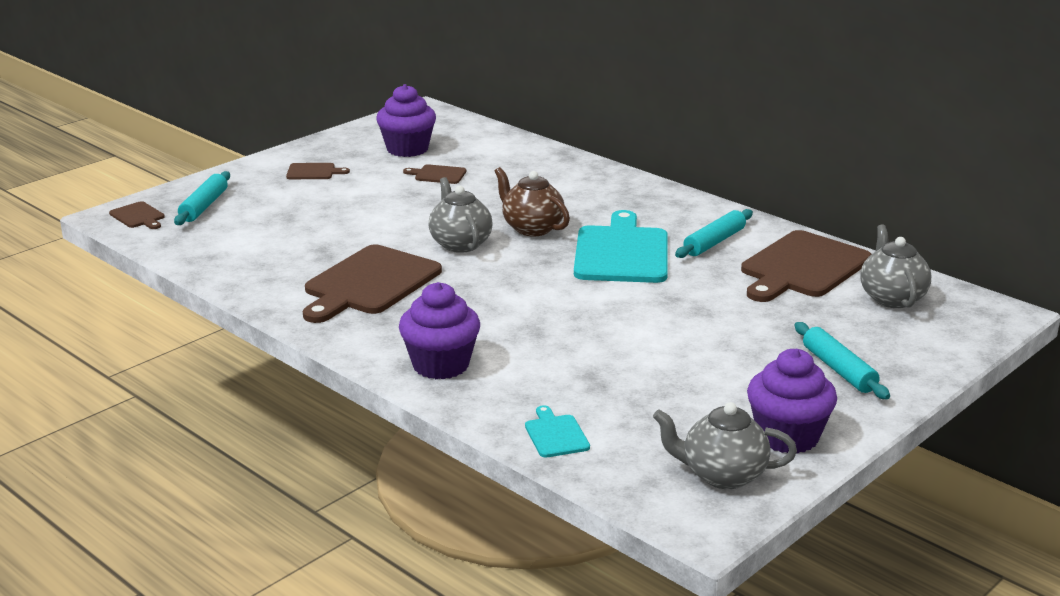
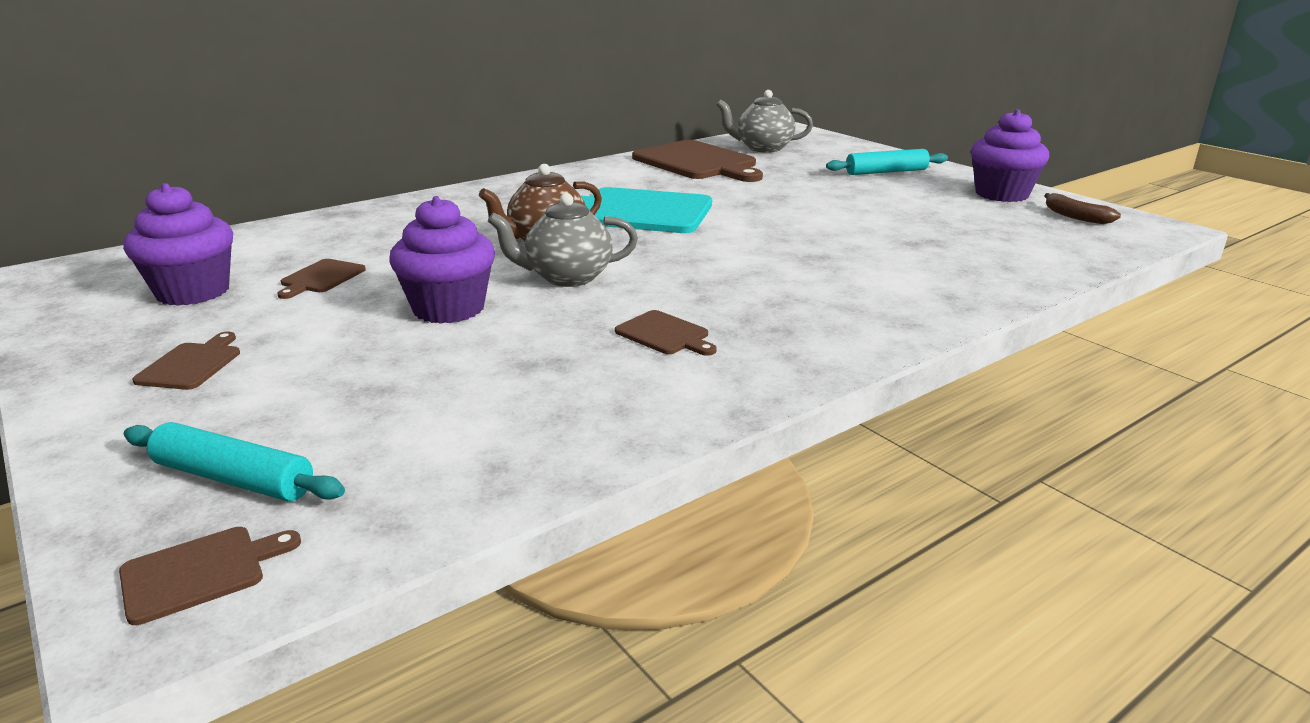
camera: 80 degrees left, 0 degrees up
(369, 283) = (665, 334): brown cutting board -> brown cutting board, size x0.45
(440, 365) = (901, 304): purple cupcake -> purple cupcake (449, 309)
(556, 434) = (1037, 263): turquoise cutting board -> none
(714, 242) = (630, 181): turquoise rolling pin -> none
(722, 475) = (1075, 216): grey teapot -> brown banana

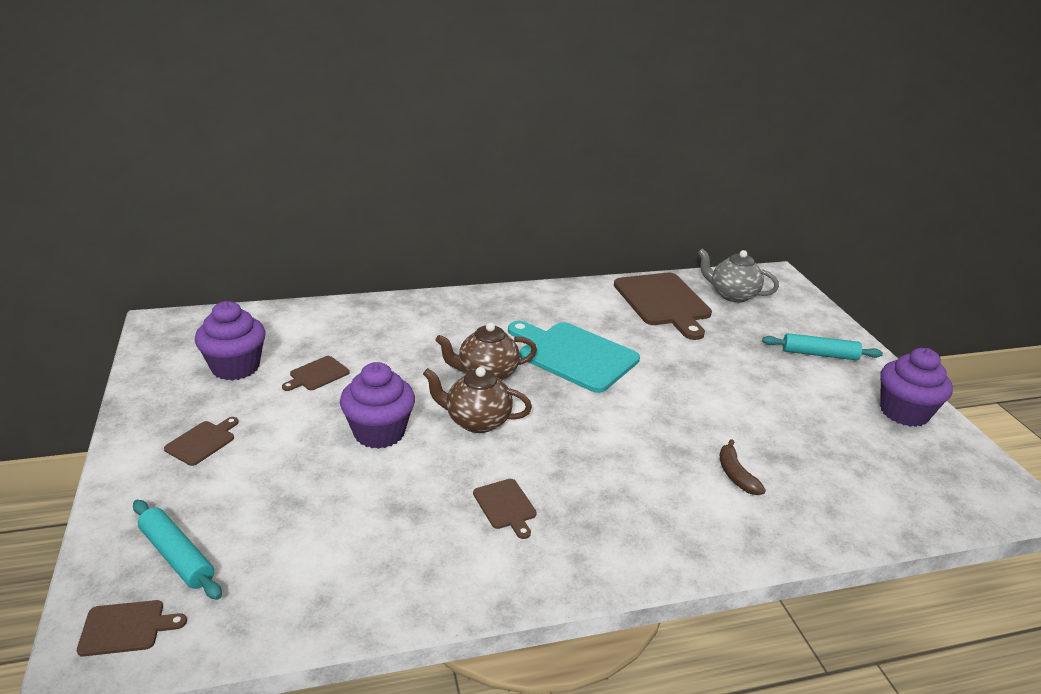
camera: 20 degrees right, 5 degrees up
(567, 277) = (476, 421): grey teapot -> brown teapot
(1075, 216) = (950, 462): brown banana -> brown banana (736, 475)

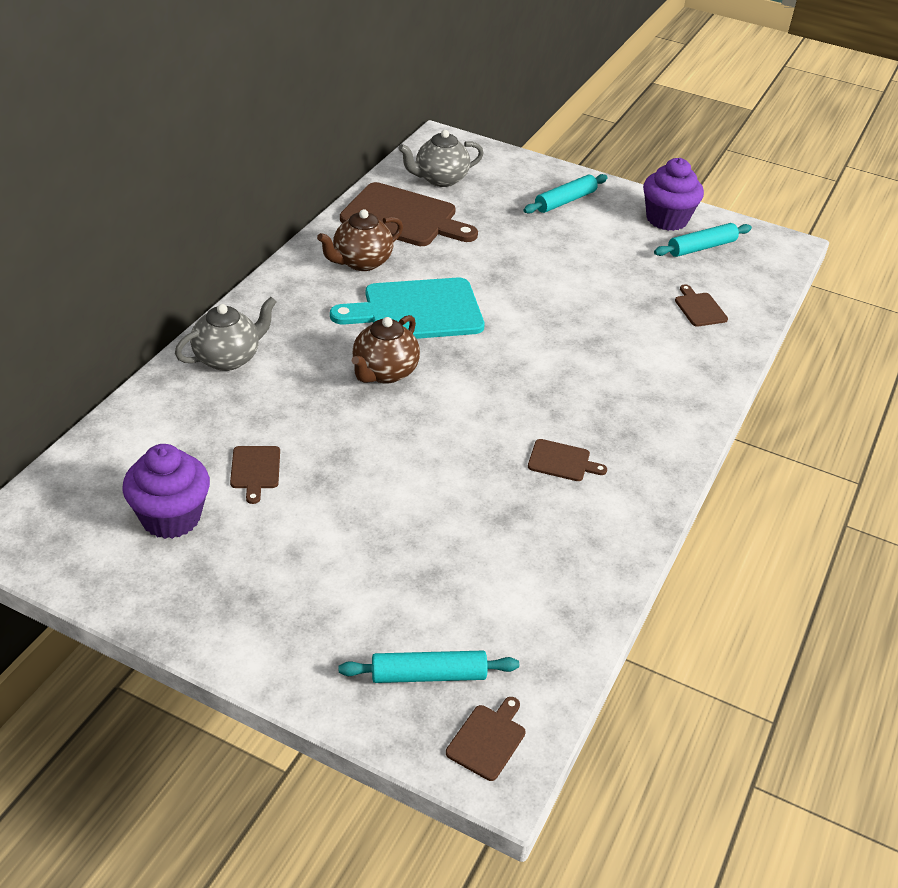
camera: 50 degrees left, 10 degrees up
(202, 442) = (276, 593): brown cutting board -> brown cutting board (699, 308)
(379, 432) = (393, 477): purple cupcake -> none
(413, 313) = (228, 358): none -> grey teapot
(476, 421) = (442, 416): brown teapot -> brown teapot (361, 262)
(736, 475) = (646, 335): brown banana -> none
(908, 449) = (701, 247): none -> turquoise rolling pin

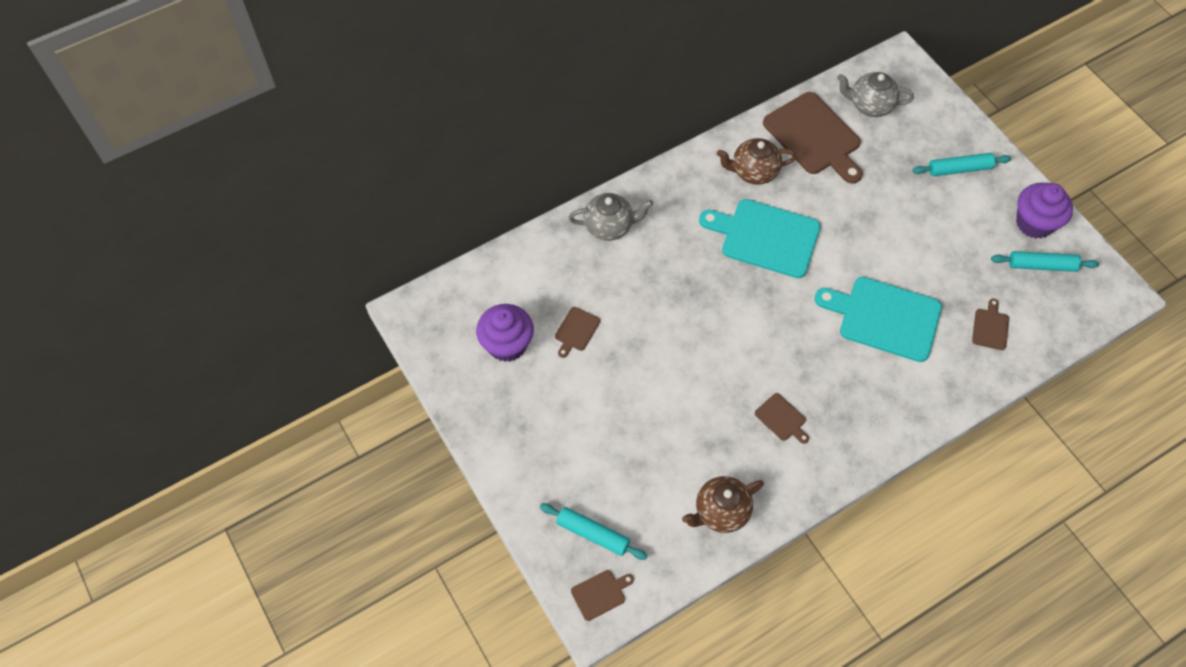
camera: 35 degrees right, 20 degrees up
(384, 373) = (707, 285): brown teapot -> brown teapot (720, 512)
(594, 335) = (884, 317): none -> turquoise cutting board

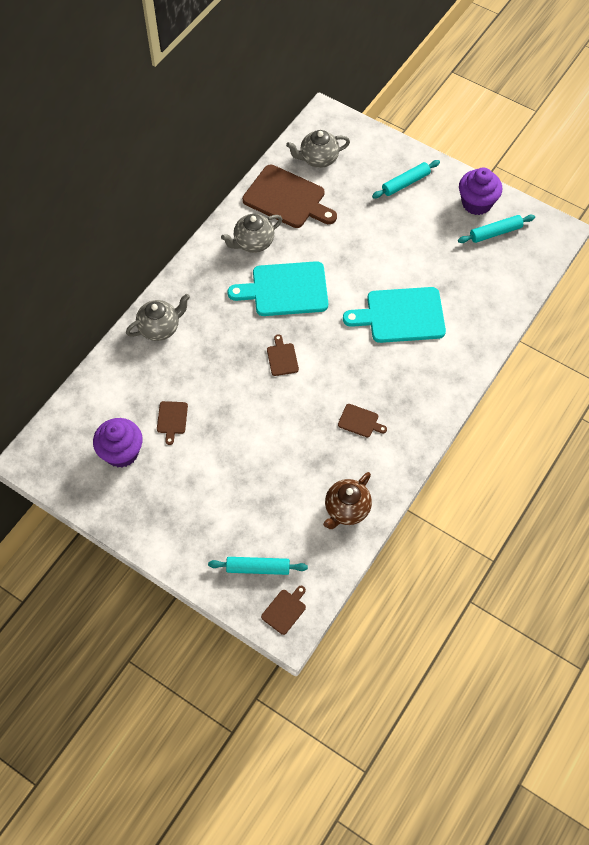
camera: 25 degrees left, 0 degrees up
(753, 172) = (253, 243): brown teapot -> grey teapot
(990, 327) = (479, 292): brown cutting board -> brown cutting board (282, 358)

